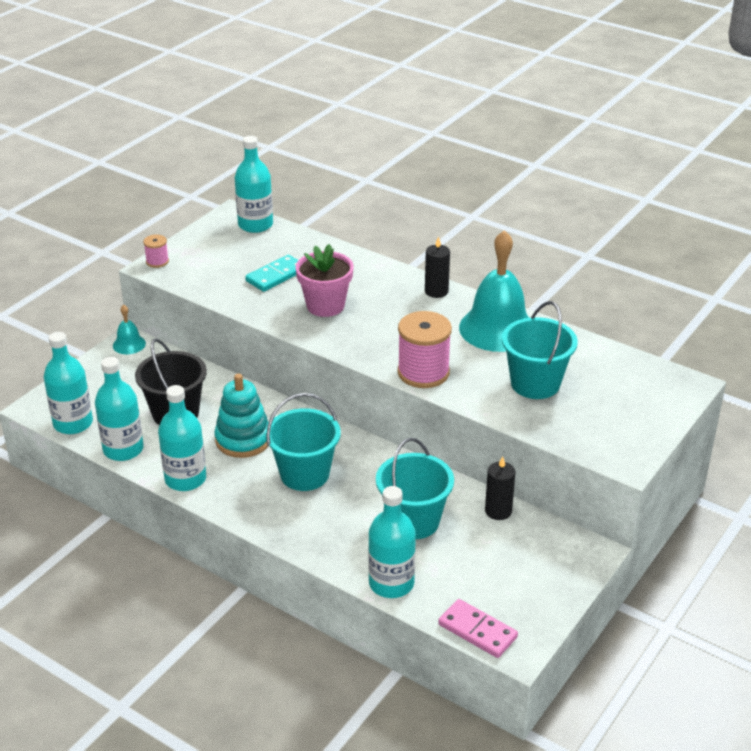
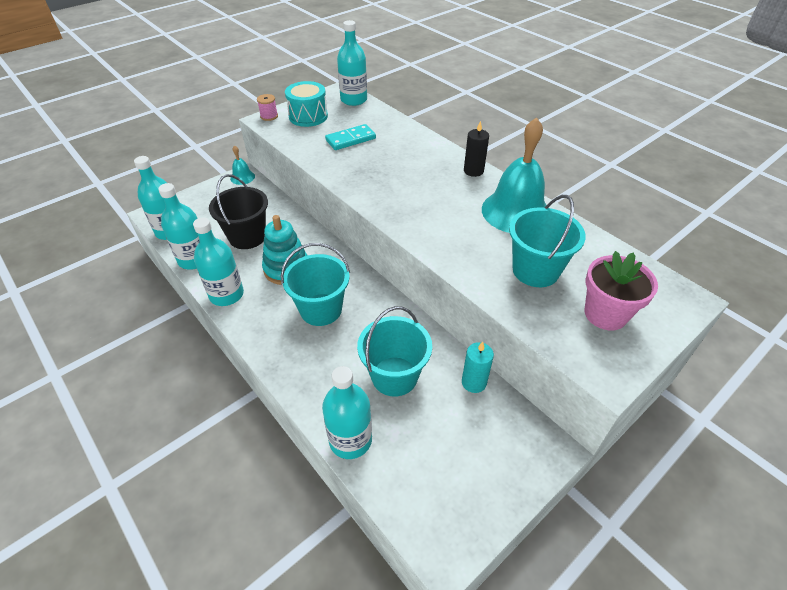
camera: 15 degrees right, 10 degrees up
(208, 254) = (308, 116): none -> turquoise drum
(325, 306) = (378, 169): pink flower pot -> pink flower pot (605, 314)
(423, 372) = (436, 241): pink spool -> none
(477, 631) = (412, 519): pink domino -> none
(498, 511) = (474, 382): black candle -> turquoise candle

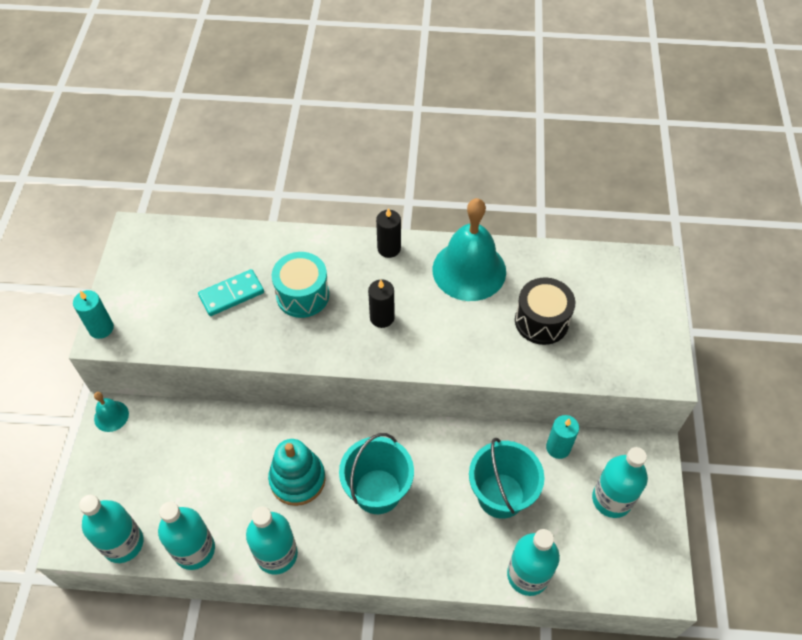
camera: 45 degrees left, 10 degrees up
(247, 237) = (214, 479): black bucket -> none
(269, 116) = (101, 328): pink spool -> turquoise candle
(308, 116) = (146, 296): turquoise drum -> turquoise drum (302, 295)
(350, 139) = (231, 294): turquoise domino -> turquoise domino turned 45 degrees clockwise
(353, 100) = (167, 236): turquoise bottle -> turquoise bottle (611, 499)
(421, 199) = (382, 317): none -> black candle
(535, 270) = (541, 321): turquoise bucket -> black drum
(605, 314) = (620, 323): pink flower pot -> none

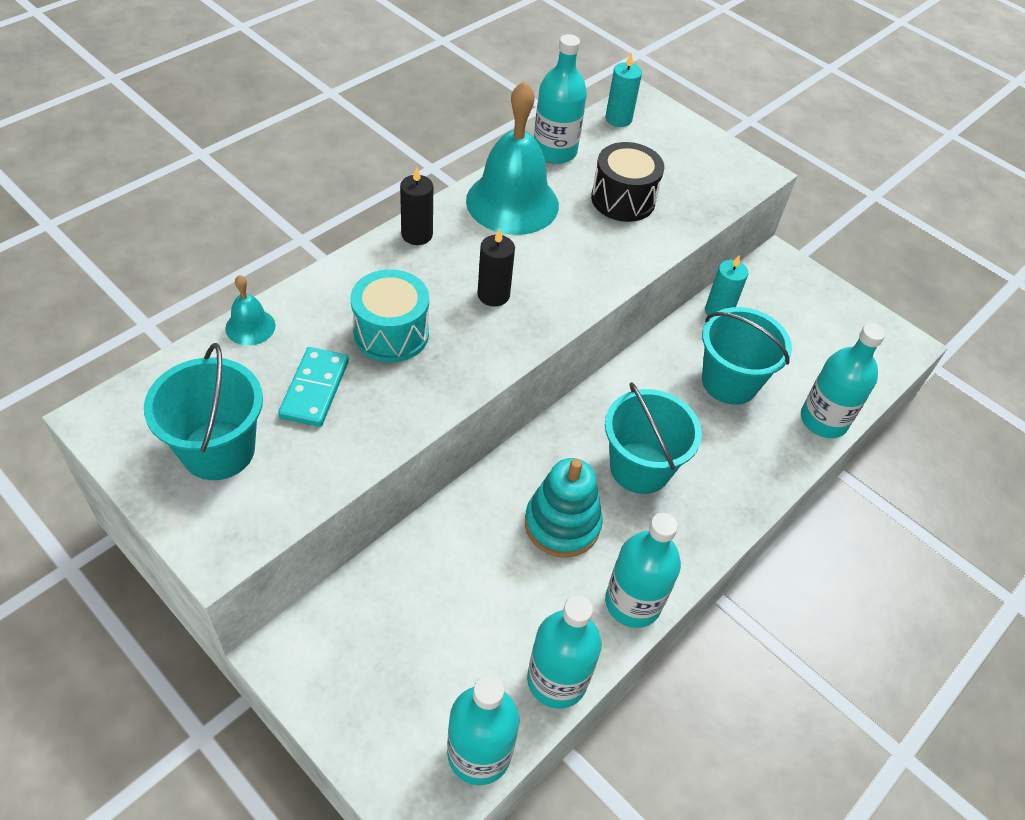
camera: 55 degrees left, 5 degrees down
(101, 328) = (204, 543): turquoise candle -> turquoise candle (618, 119)
(111, 416) = (289, 654): turquoise bell -> turquoise bell (250, 327)
(157, 289) = (218, 450): none -> turquoise bucket
(611, 499) = (799, 315): turquoise bottle -> turquoise bottle (554, 151)

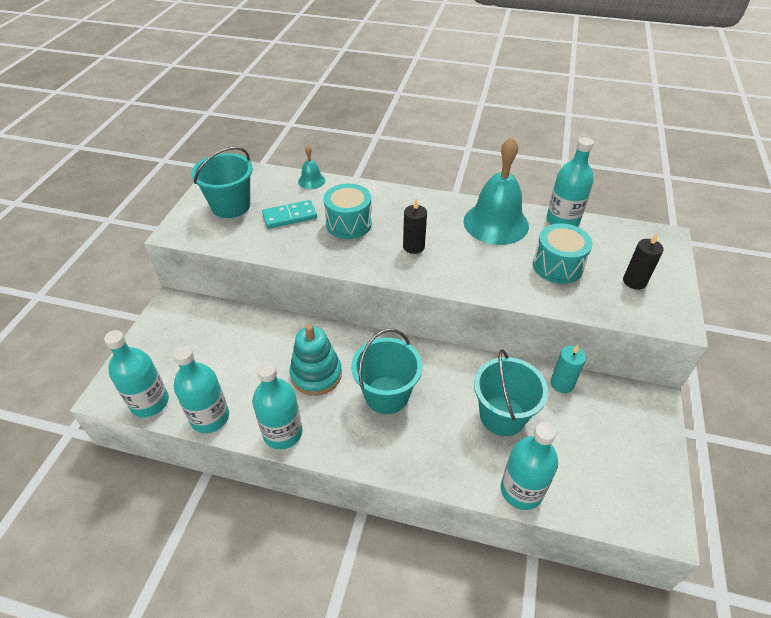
camera: 65 degrees right, 5 degrees down
(417, 235) = (428, 201): black candle -> black candle (634, 281)
(618, 119) = (632, 234): turquoise candle -> none
(623, 199) = (557, 266): black drum -> turquoise drum

